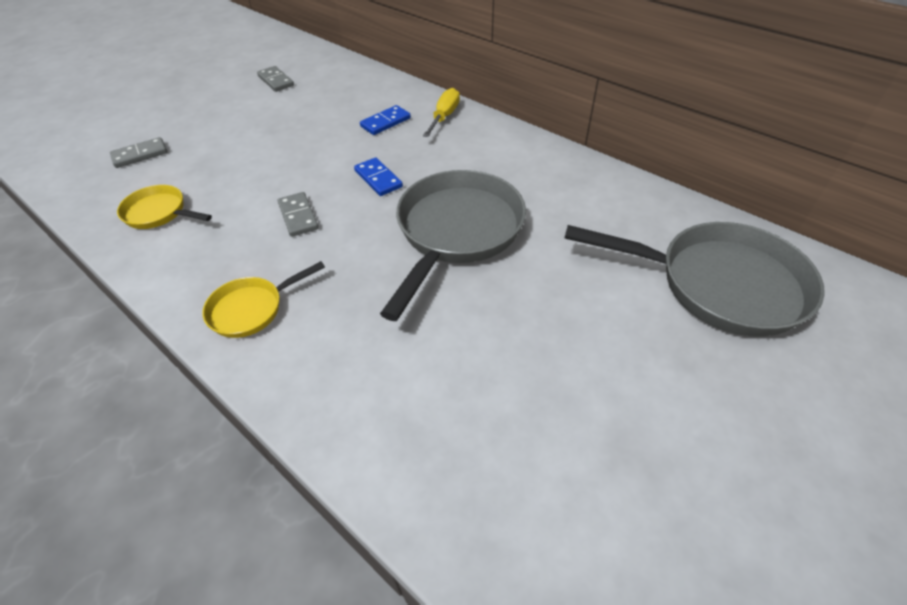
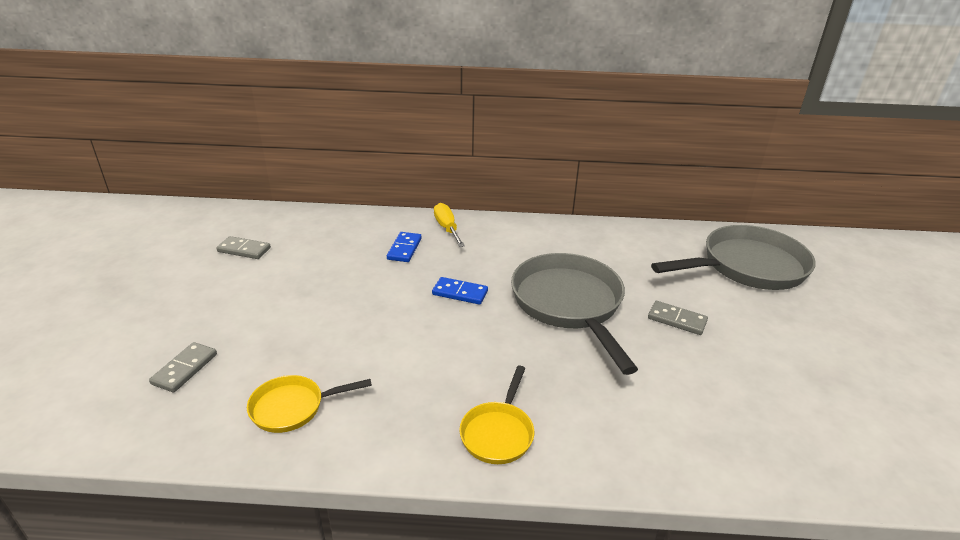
camera: 40 degrees left, 15 degrees down
(298, 216) = (434, 348): grey domino -> grey domino (677, 320)

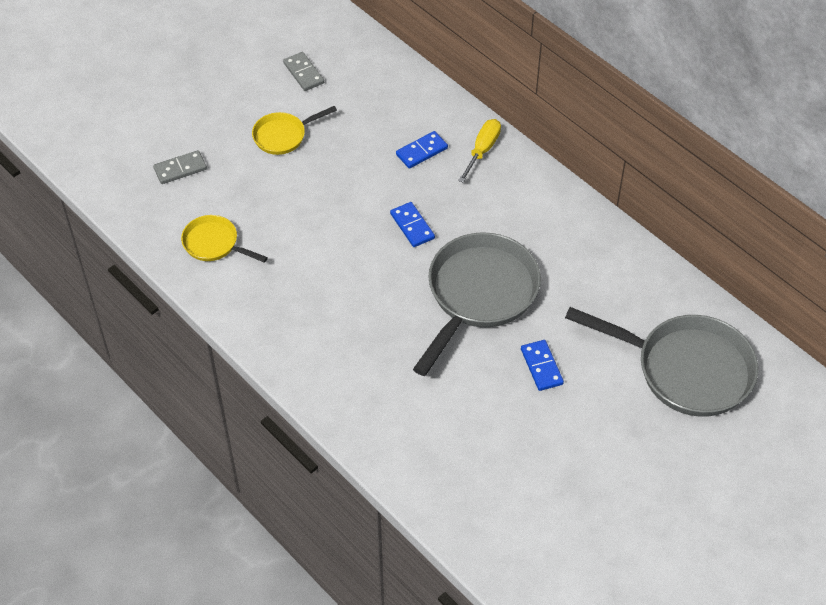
camera: 45 degrees right, 20 degrees up
(498, 433) = (308, 349): yellow pan -> yellow pan (283, 136)
(677, 320) = (541, 366): grey domino -> blue domino

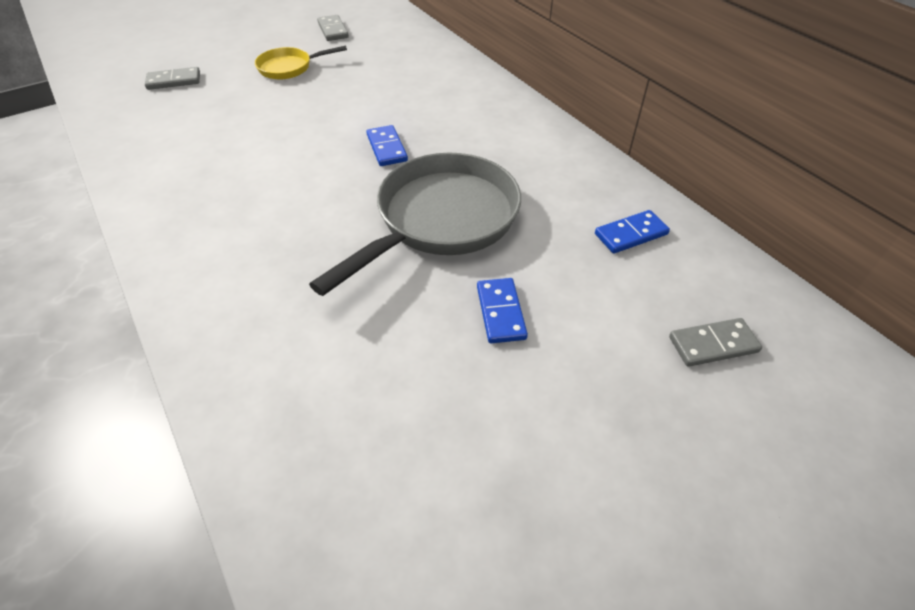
camera: 10 degrees right, 5 degrees down
(214, 244) = (164, 140): yellow pan -> none
(421, 151) = (422, 91): blue domino -> blue domino (631, 234)
(482, 150) = (486, 96): yellow screwdriver -> none
(686, 369) = (713, 345): grey pan -> grey domino

